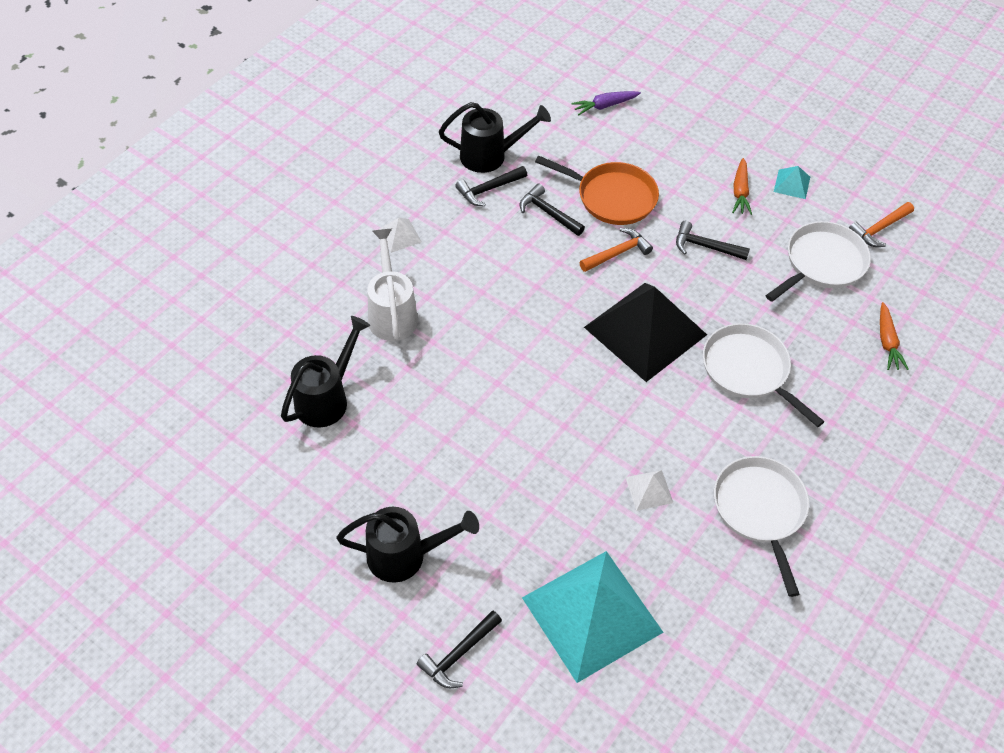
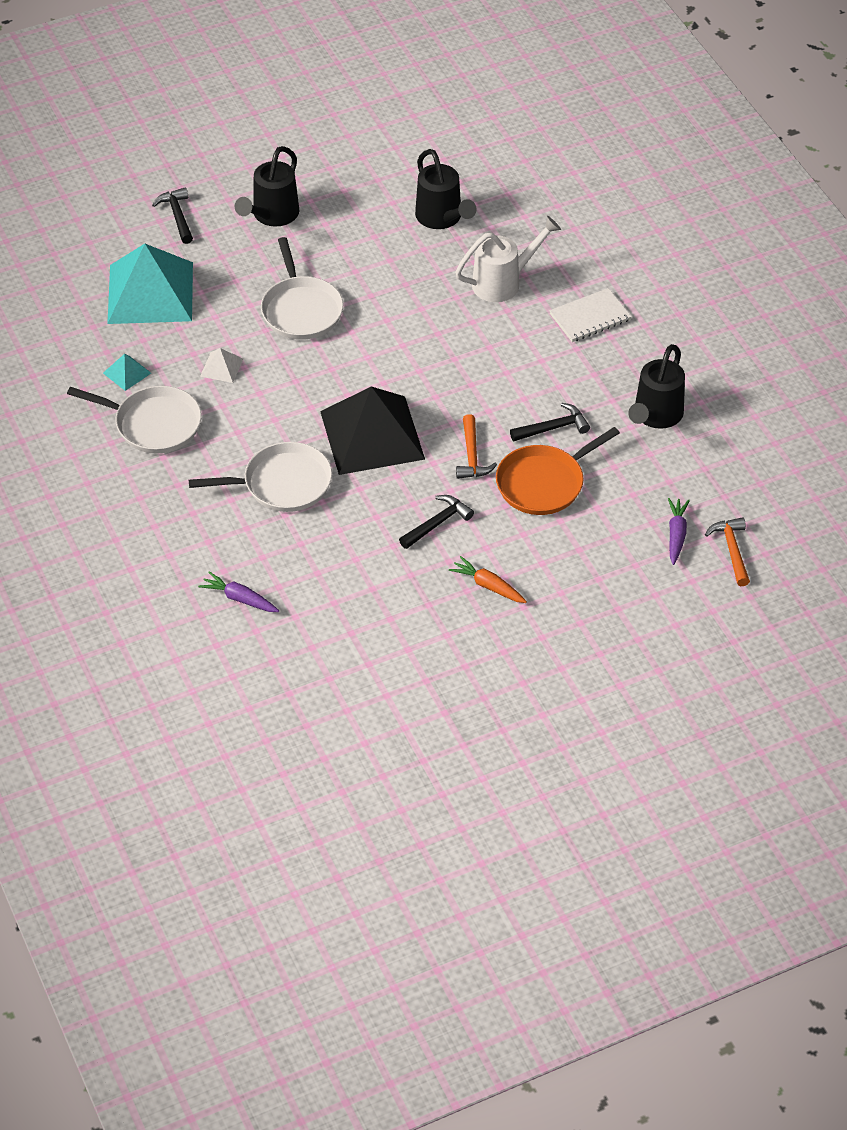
camera: 120 degrees right, 5 degrees down
(392, 313) = (503, 282): white watering can -> white watering can turned 45 degrees counterclockwise
(400, 235) = (590, 317): white pyramid -> white notebook
(489, 189) = (610, 398): black hammer -> none
(792, 184) = (472, 634): turquoise pyramid -> turquoise pyramid (127, 373)
(822, 263) = (358, 601): white pan -> white pan (301, 310)
(879, 229) = (368, 673): orange hammer -> orange hammer (732, 550)
(887, 342) = (239, 598): orange carrot -> purple carrot

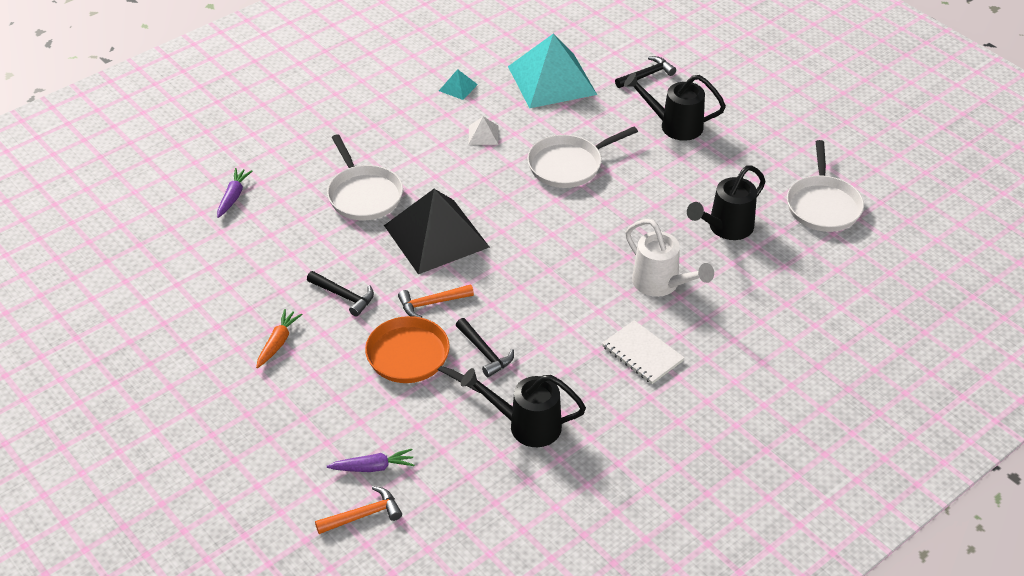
camera: 75 degrees right, 5 degrees down
(154, 424) = (407, 113): white pan -> white pan (823, 205)

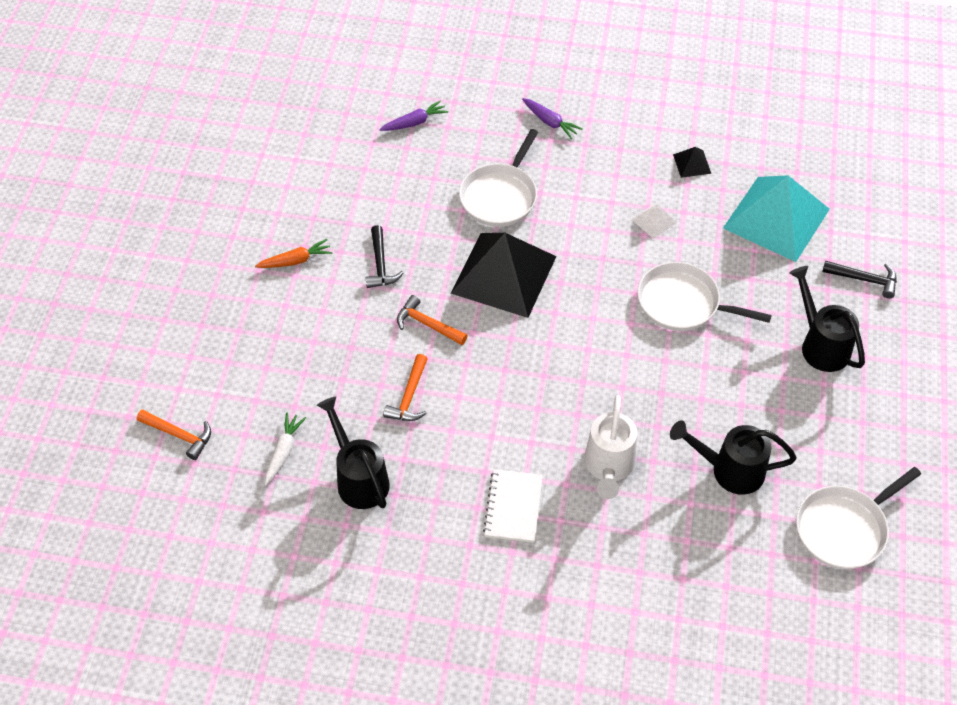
camera: 50 degrees right, 10 degrees up
(373, 467) = (229, 408): purple carrot -> purple carrot (550, 122)
(412, 358) = (358, 354): orange pan -> none
(453, 457) = (283, 452): none -> white carrot
(458, 87) = (692, 163): turquoise pyramid -> black pyramid
(485, 352) = (409, 396): black hammer -> orange hammer

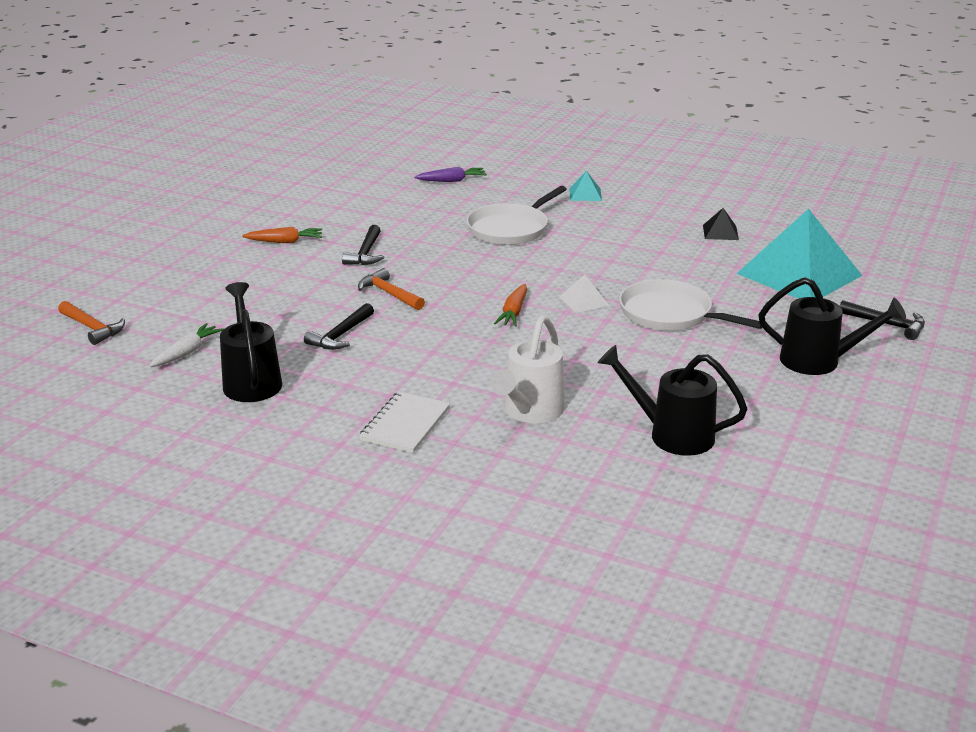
camera: 15 degrees right, 25 degrees down
(409, 396) = (341, 335): orange hammer -> black hammer
(503, 274) = (486, 273): black pyramid -> none
(548, 329) = (513, 312): none -> orange carrot
(550, 122) = (585, 194): purple carrot -> turquoise pyramid
(654, 221) = (663, 261): white pyramid -> white pyramid (583, 301)
(821, 345) = (819, 361): black watering can -> black watering can turned 120 degrees clockwise
(844, 529) = (797, 500): white pan -> none

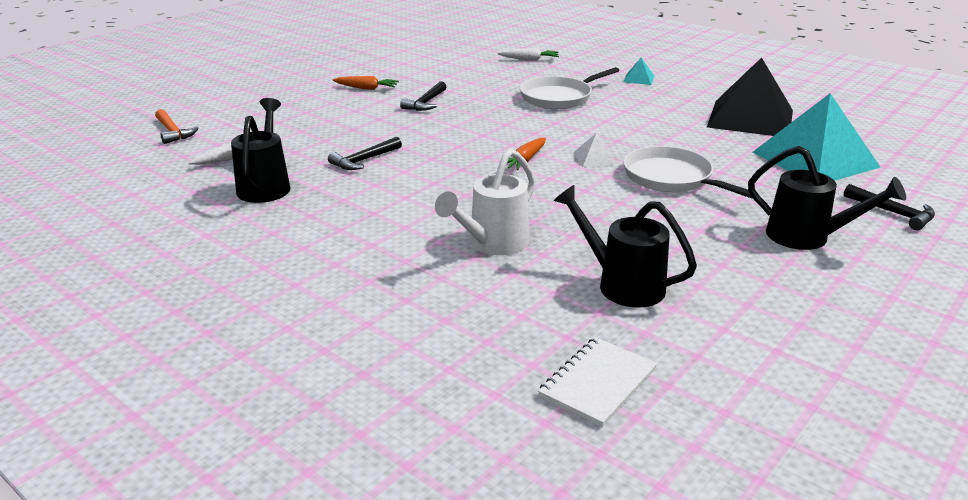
camera: 15 degrees right, 0 degrees up
(389, 294) = (426, 134): orange hammer -> none
(405, 424) = (372, 239): white notebook -> white notebook (598, 383)
(452, 181) = (529, 59): purple carrot -> white carrot
(720, 232) = (750, 118): black pyramid -> black pyramid, size x2.48

